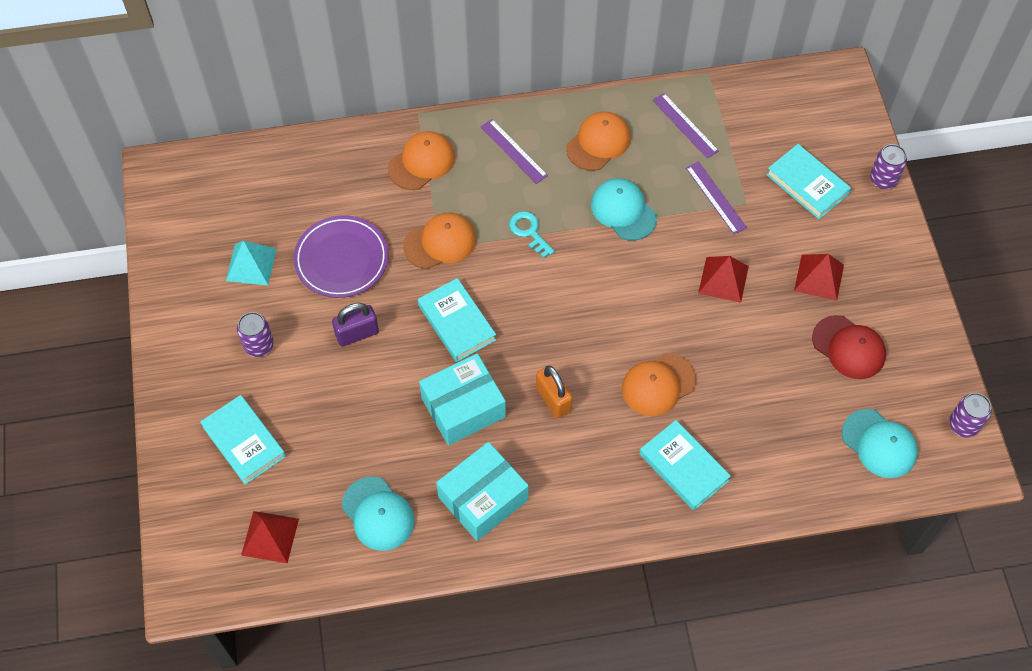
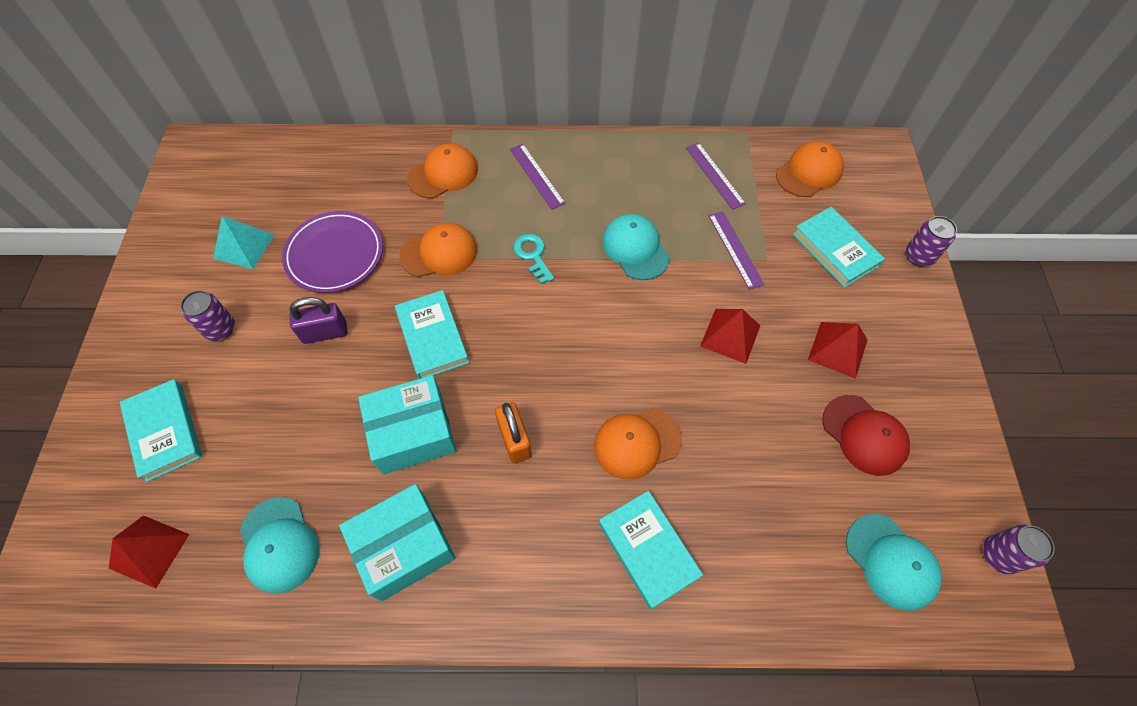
camera: 10 degrees right, 0 degrees up
(598, 143) = (623, 180): orange cap -> orange cap (809, 172)

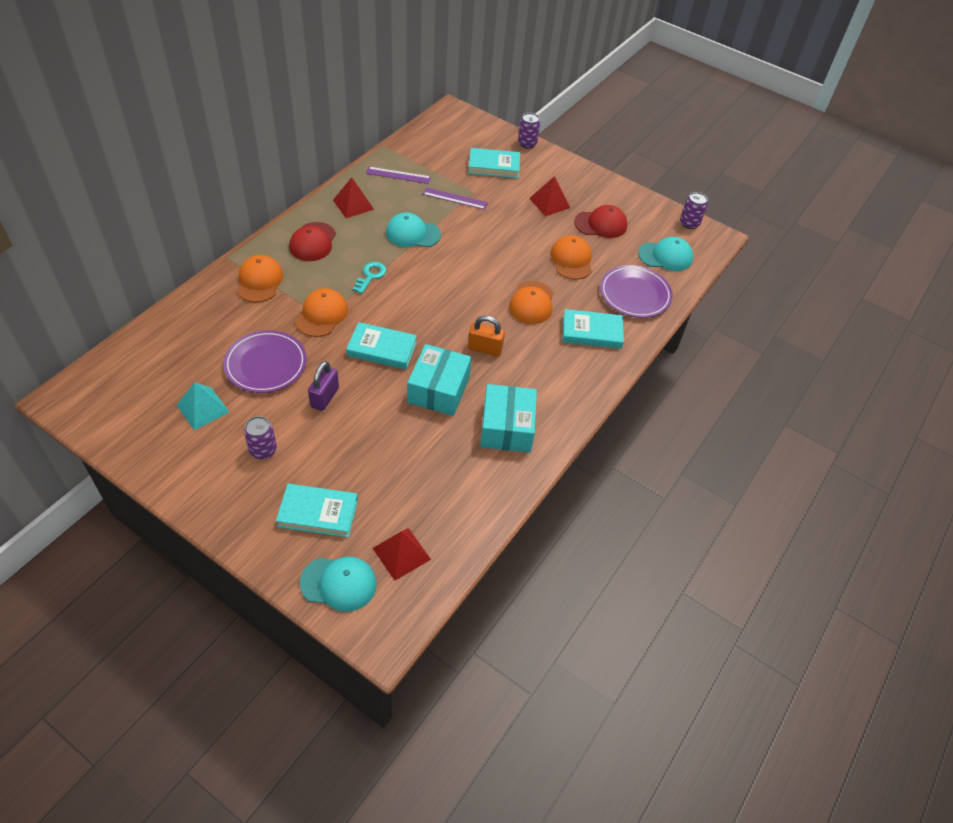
camera: 60 degrees left, 10 degrees down
(279, 544) = (455, 484): turquoise cap -> turquoise cap (339, 583)
(533, 255) = (370, 276): turquoise key -> turquoise key turned 105 degrees clockwise
(537, 176) = (313, 242): purple ruler -> red cap
(730, 335) = (504, 233): red pyramid -> red pyramid (353, 204)
(771, 564) = (635, 294): none -> purple plate
(809, 172) = (436, 143): orange cap -> orange cap (571, 260)

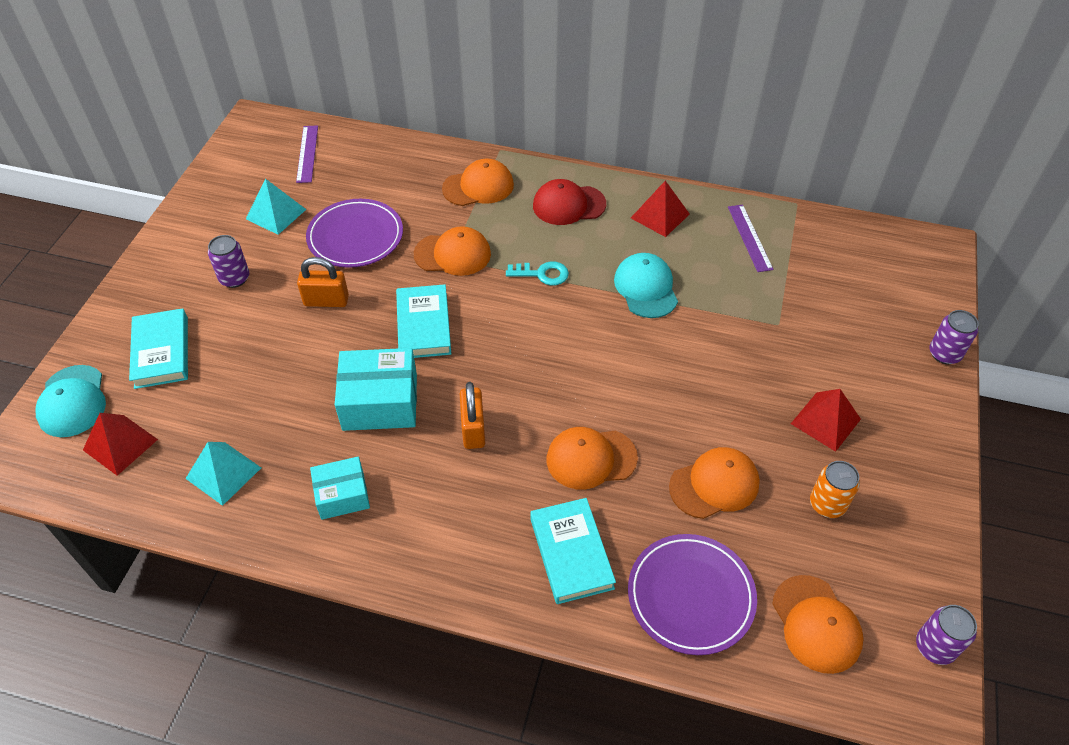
camera: 75 degrees right, 0 degrees up
(324, 397) = (326, 301): purple padlock -> orange padlock
(455, 198) = (748, 308): purple ruler -> purple ruler (307, 153)
(459, 491) = (223, 473): none -> turquoise pyramid
(494, 166) = (854, 330): turquoise book -> none
(507, 428) = (342, 495): turquoise box -> turquoise box, size x0.63
(600, 224) = (827, 504): red cap -> orange can
(665, 256) = (816, 624): turquoise cap -> orange cap

